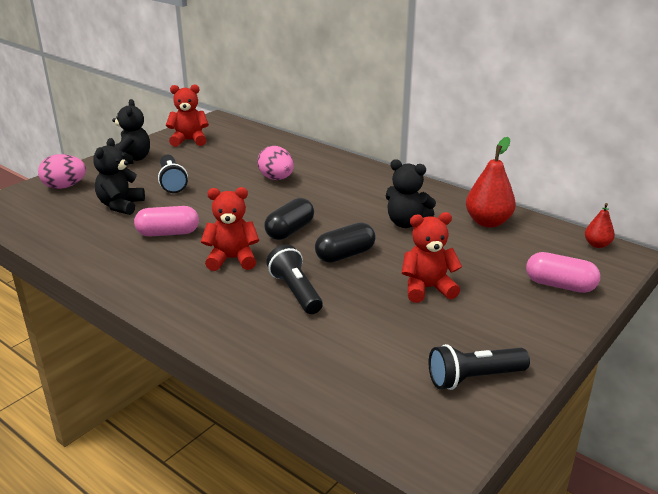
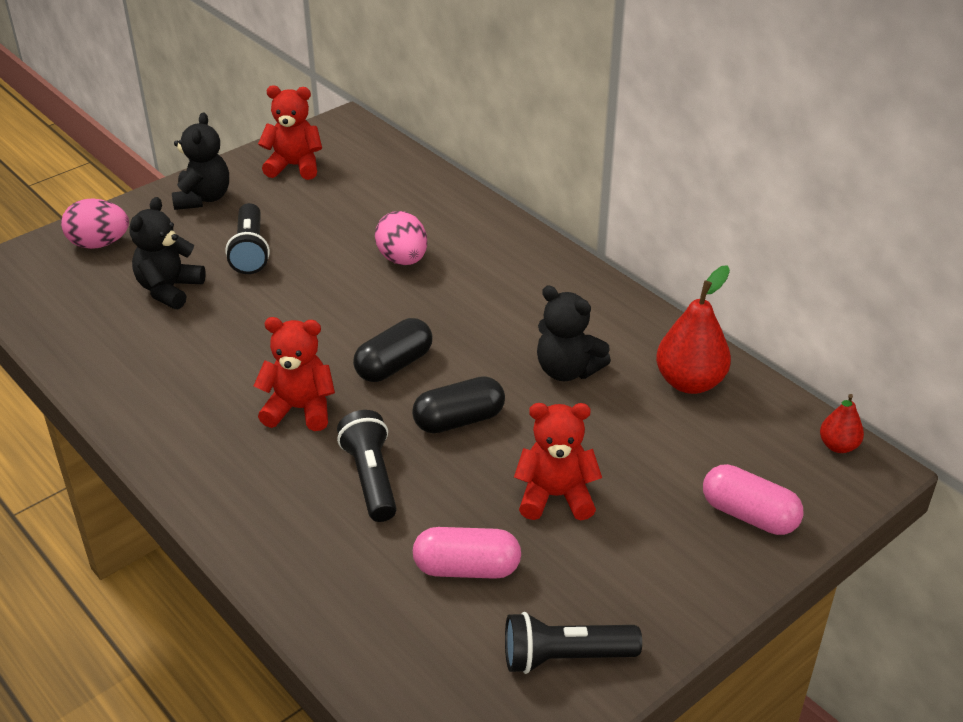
camera: 10 degrees right, 10 degrees up
(168, 233) = (223, 350): pink capsule -> pink capsule (467, 568)

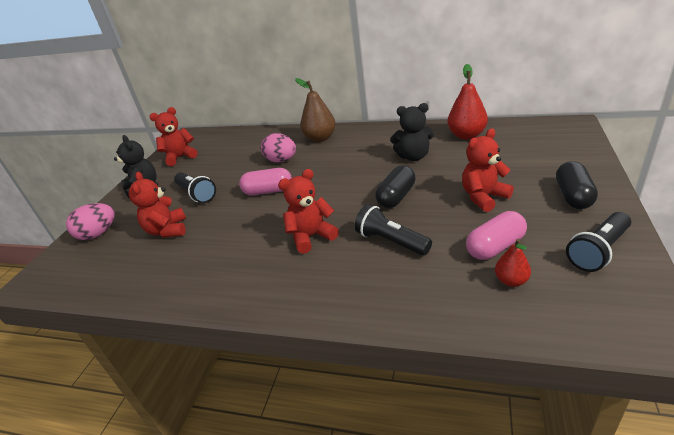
camera: 30 degrees left, 5 degrees down
(169, 289) = (167, 230): black teddy bear -> red teddy bear
(394, 365) = (334, 195): black capsule -> black capsule (573, 196)
(496, 250) = (320, 138): none -> brown pear
(749, 515) = (564, 159): pink capsule -> pink capsule (268, 191)
(838, 446) = (551, 124): red pear -> red pear (511, 281)

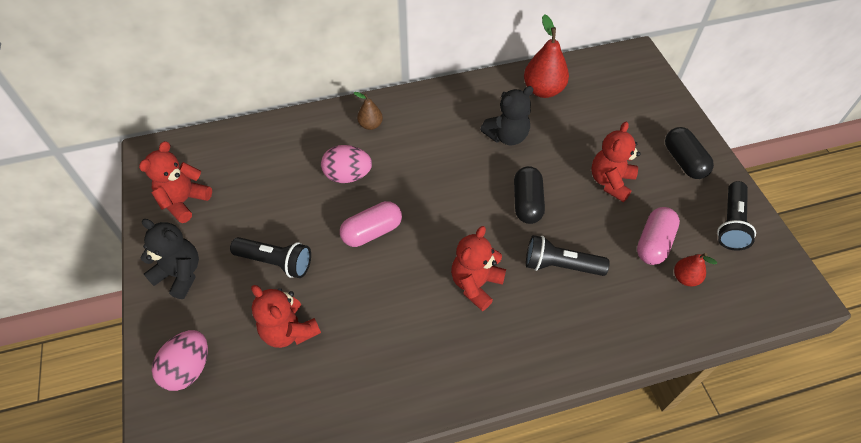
camera: 35 degrees left, 20 degrees up
(320, 138) = (370, 125): brown pear -> brown pear, size x0.55

